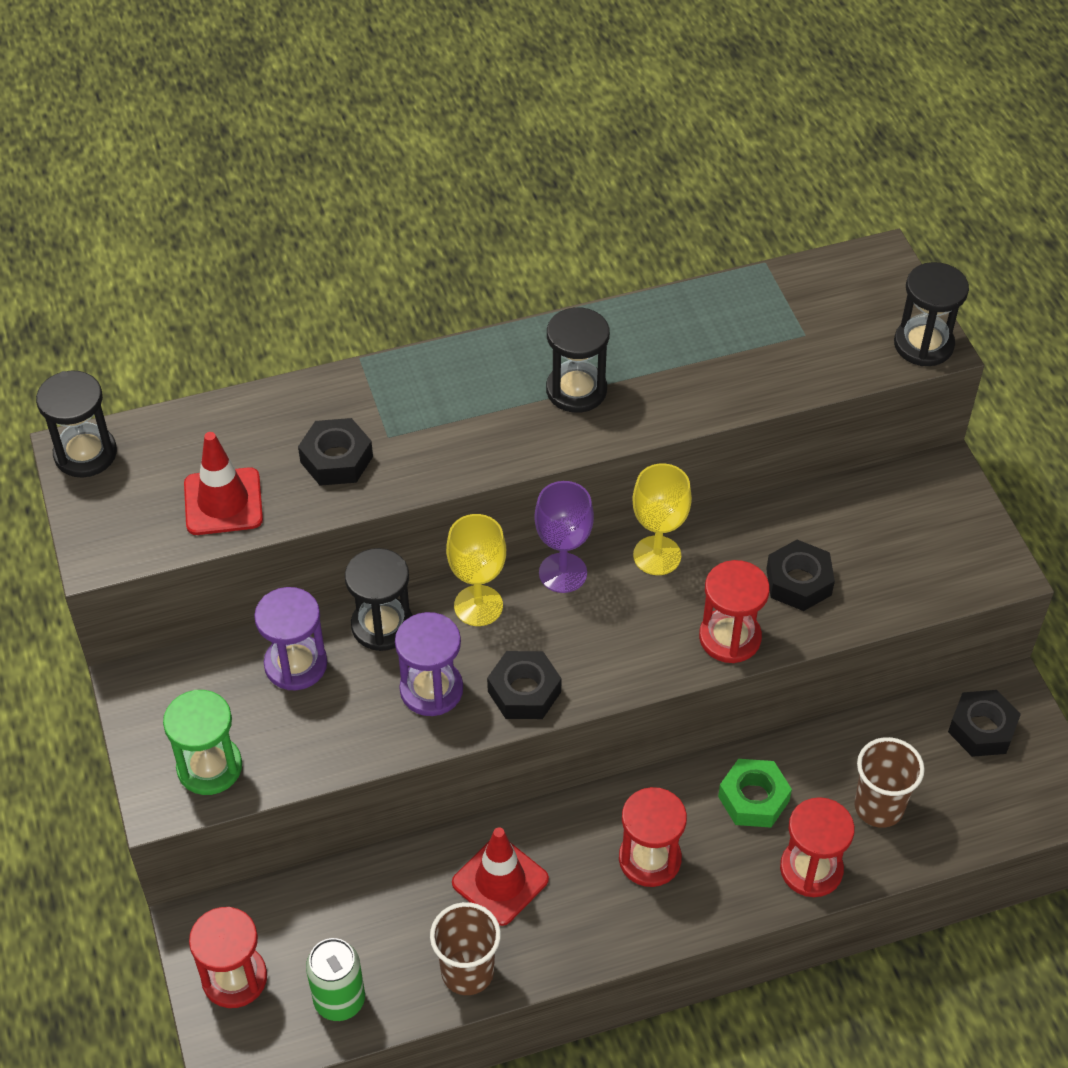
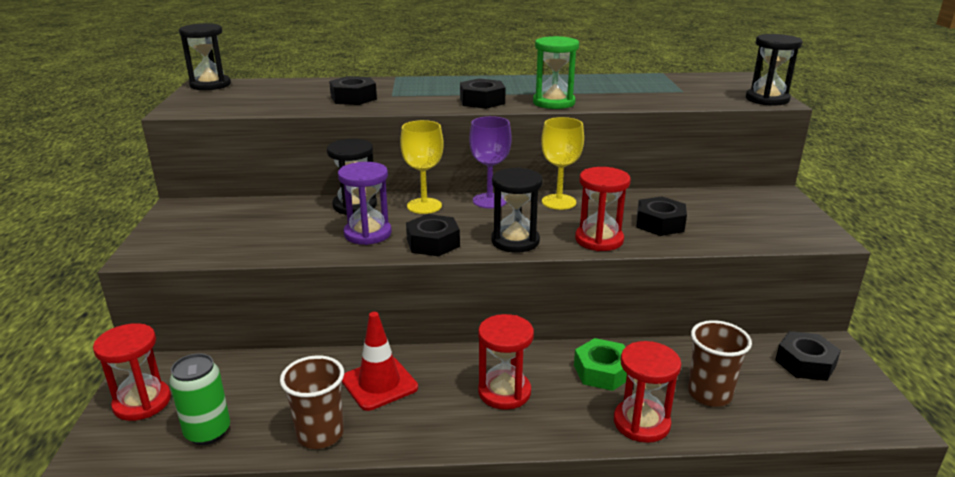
camera: 15 degrees right, 25 degrees down
(209, 767) = (189, 244): green hourglass -> green hourglass (553, 103)
(223, 502) = (271, 103): red traffic cone -> none
(296, 664) = (286, 213): purple hourglass -> none
(529, 432) = (482, 101): none -> black nut
(576, 390) = (521, 93): black hourglass -> black hourglass (515, 241)

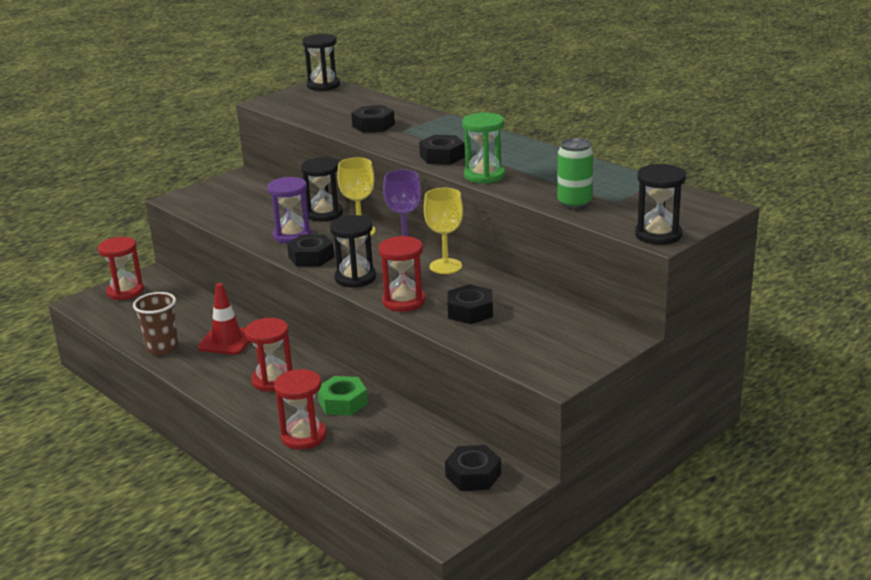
camera: 50 degrees right, 0 degrees up
(208, 432) = (126, 320): green can -> green can (574, 203)
(709, 394) = (372, 449): brown cup -> none

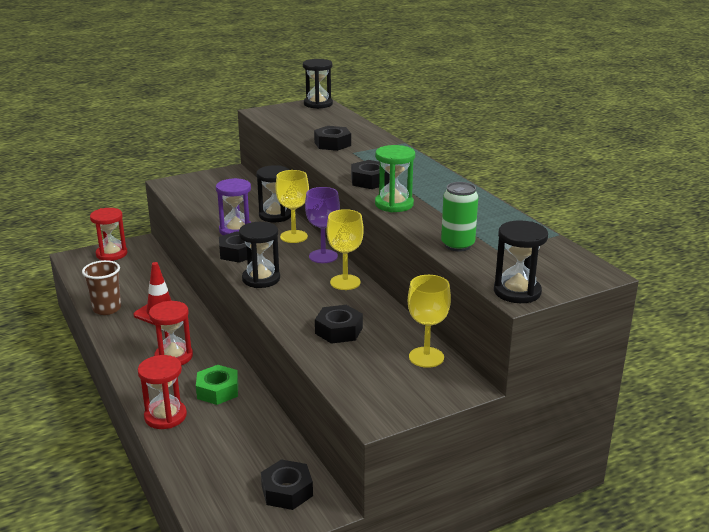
camera: 15 degrees right, 0 degrees up
(404, 301) = (287, 309): red hourglass -> none
(571, 319) = (426, 357): none -> yellow goblet

